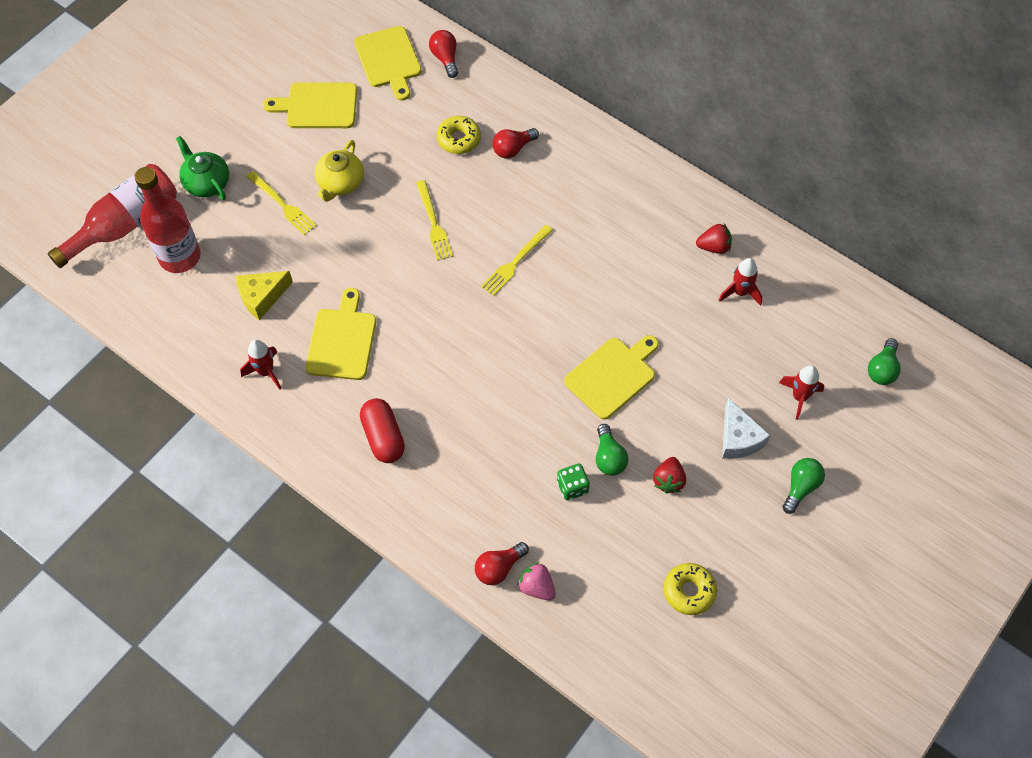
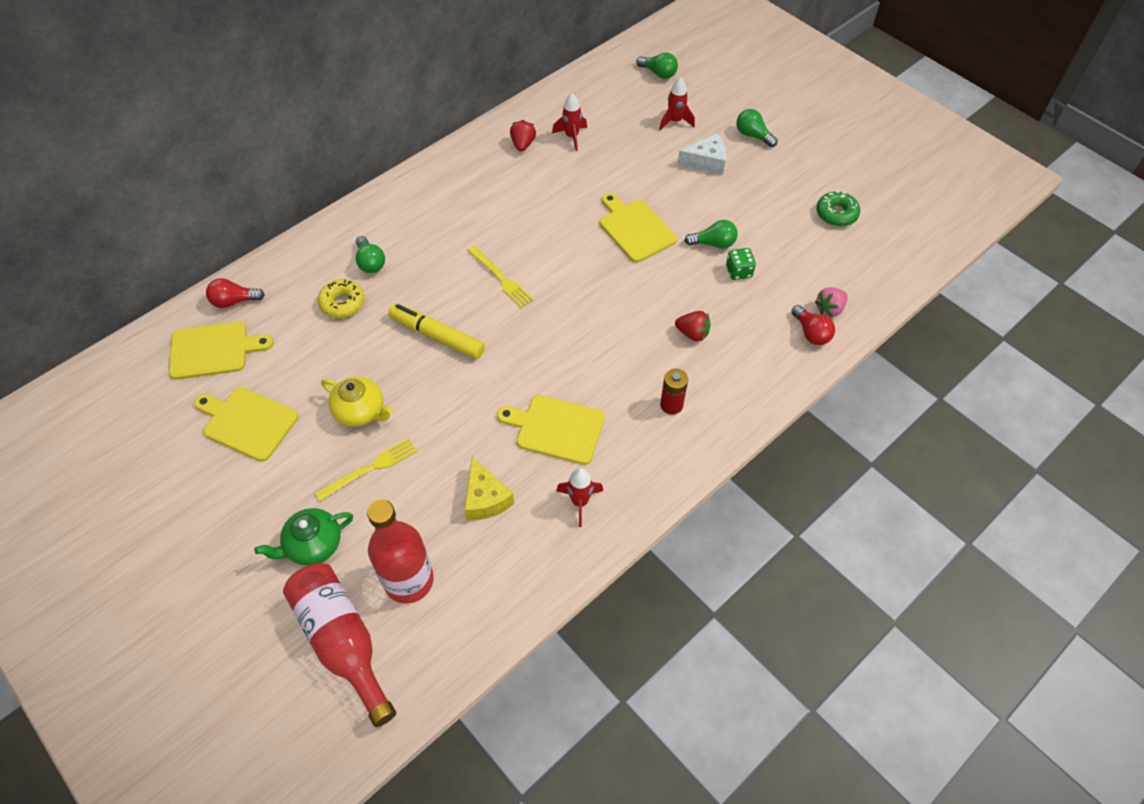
camera: 80 degrees left, 5 degrees down
(318, 106) = (247, 422): yellow cutting board -> yellow cutting board turned 105 degrees clockwise
(383, 437) = (671, 405): red capsule -> red battery
(433, 223) = (437, 336): yellow fork -> yellow marker
(513, 149) = (370, 262): red light bulb -> green light bulb
(668, 480) = (739, 210): red strawberry -> red strawberry (692, 333)
(689, 591) = (836, 214): yellow donut -> green donut

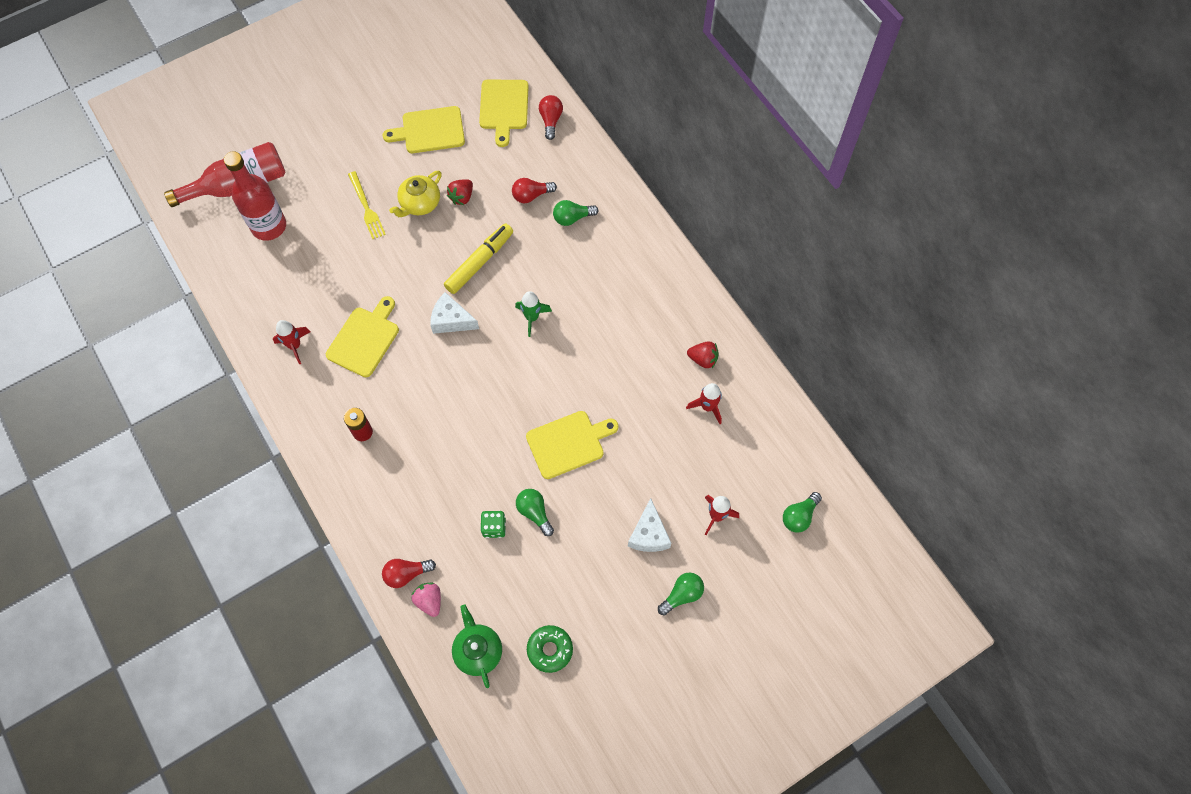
camera: 100 degrees right, 10 degrees up
(247, 422) = (430, 130): yellow cutting board -> yellow cutting board turned 135 degrees counterclockwise
(313, 545) = (315, 170): green teapot -> green teapot (478, 651)
(342, 303) = (531, 195): yellow donut -> red light bulb
(485, 498) = (318, 281): yellow cheese -> none
(501, 278) = (532, 318): yellow fork -> green rocket
(516, 349) = (451, 320): none -> white cheese
(692, 333) = (432, 467): red strawberry -> red strawberry (462, 197)
(713, 243) = (534, 512): green light bulb -> green light bulb turned 135 degrees clockwise

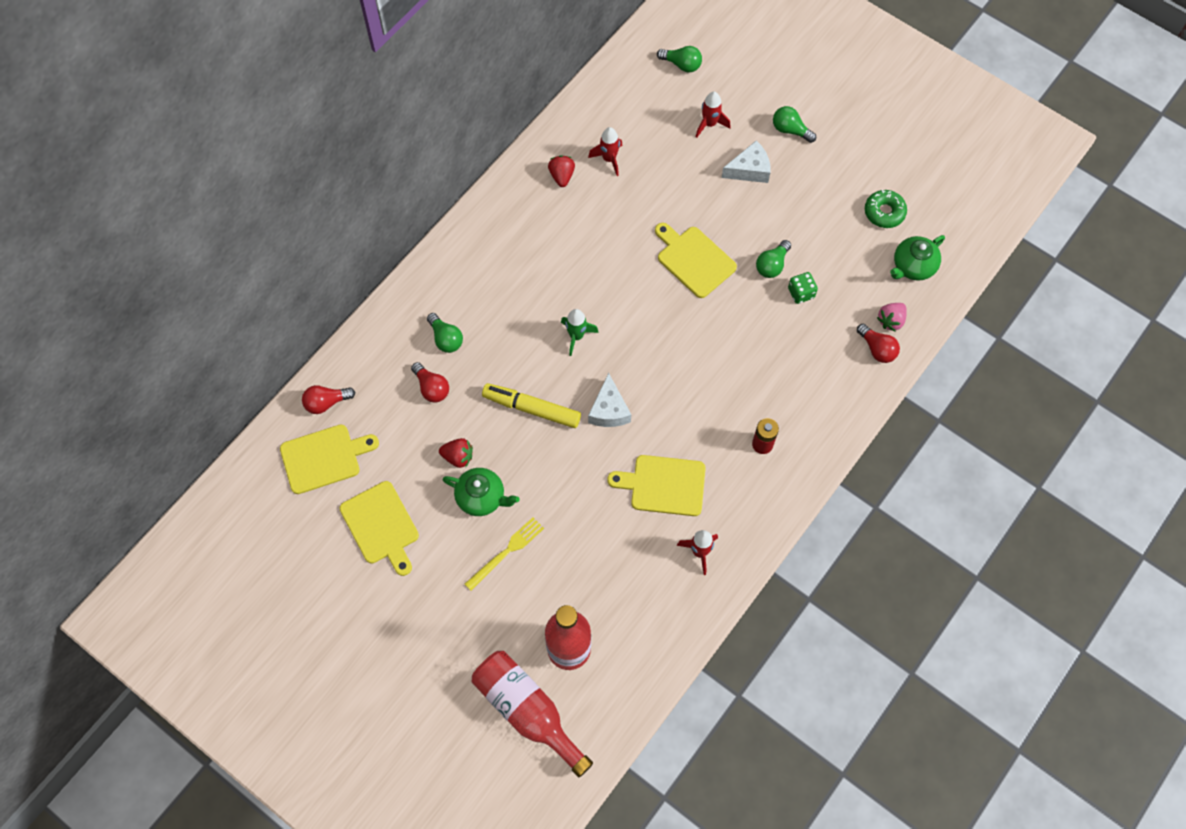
camera: 110 degrees left, 0 degrees up
(420, 203) = (481, 497): yellow teapot -> green teapot

